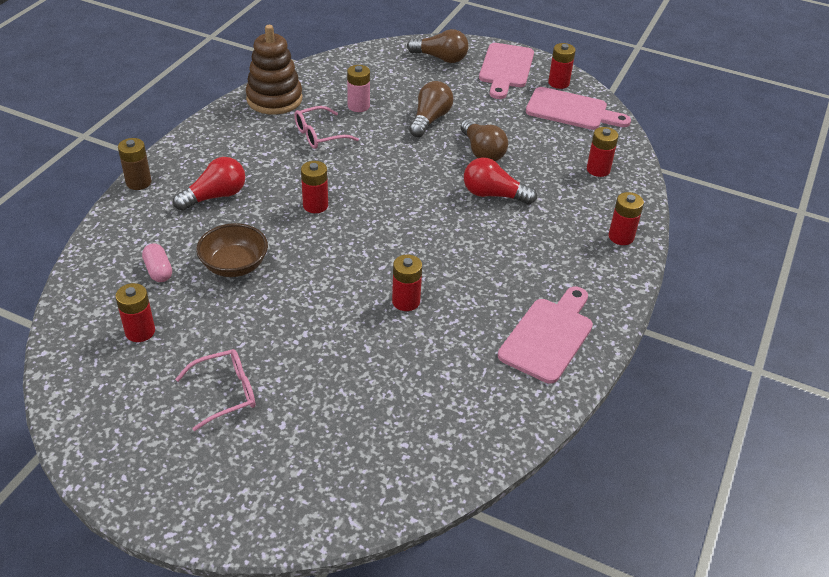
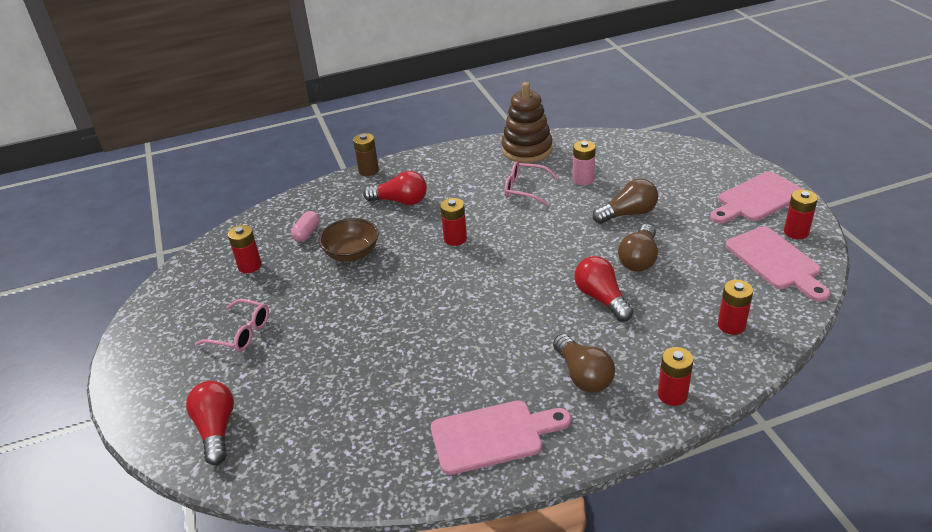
camera: 50 degrees right, 5 degrees down
(326, 481) = (216, 429): none -> red light bulb
(406, 301) = (424, 342): red battery -> none
(440, 58) = (705, 168): brown light bulb -> brown light bulb (583, 375)

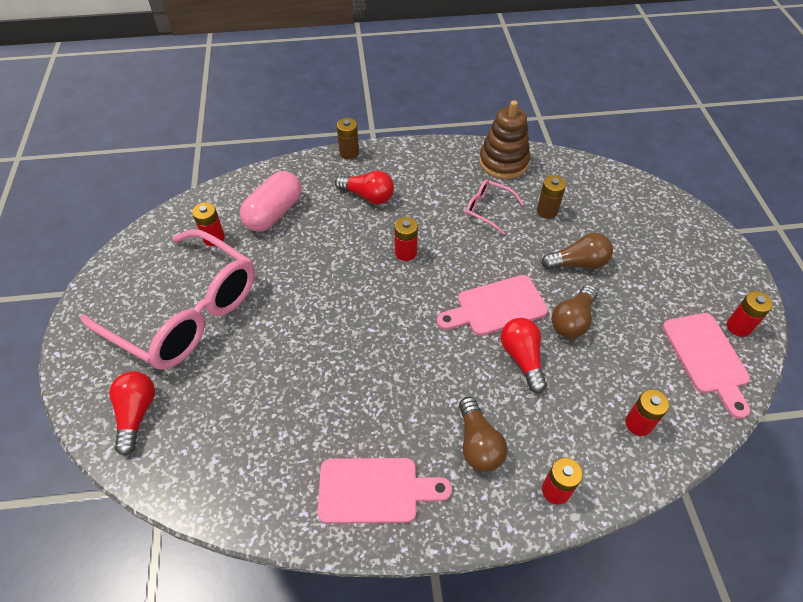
camera: 10 degrees right, 15 degrees up
(241, 333) = (186, 312): pink glasses -> pink glasses, size x2.44
(307, 233) = (274, 213): pink capsule -> pink capsule, size x2.01
(352, 253) = (307, 246): brown bowl -> none
(583, 179) = (547, 211): pink battery -> brown battery
(757, 199) = (712, 276): pink cutting board -> pink cutting board (496, 307)

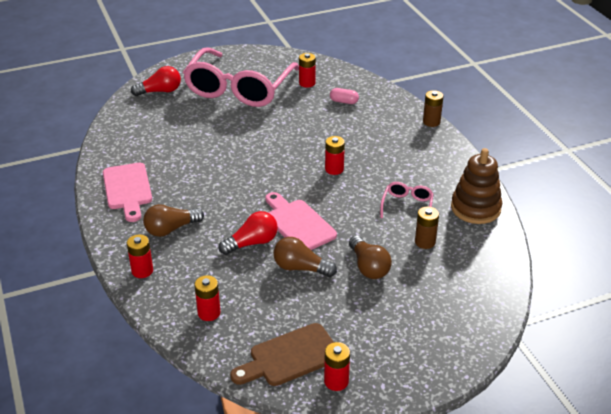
camera: 75 degrees right, 15 degrees down
(274, 213) = (344, 101): pink capsule -> pink capsule, size x0.50
(368, 196) = (386, 140): red light bulb -> none
(707, 358) = (290, 357): pink cutting board -> brown cutting board

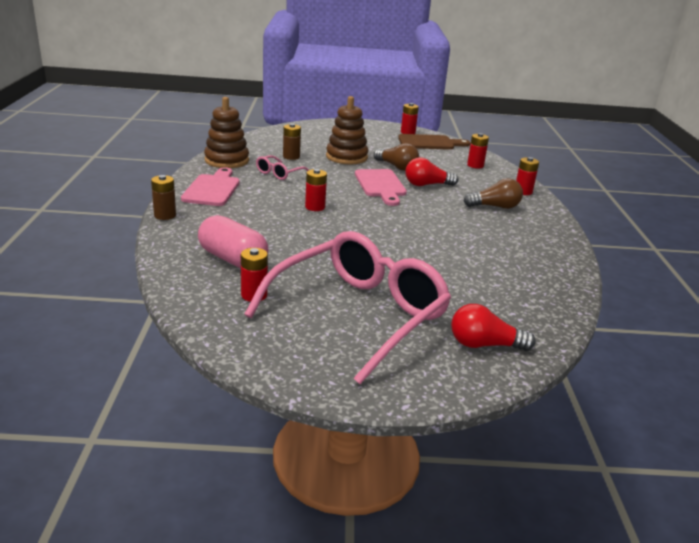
camera: 160 degrees left, 10 degrees down
(128, 189) = (536, 242): pink cutting board -> pink cutting board (212, 189)
(344, 101) = (233, 259): pink capsule -> pink capsule, size x2.01
(368, 267) = (346, 157): brown light bulb -> brown stacking toy

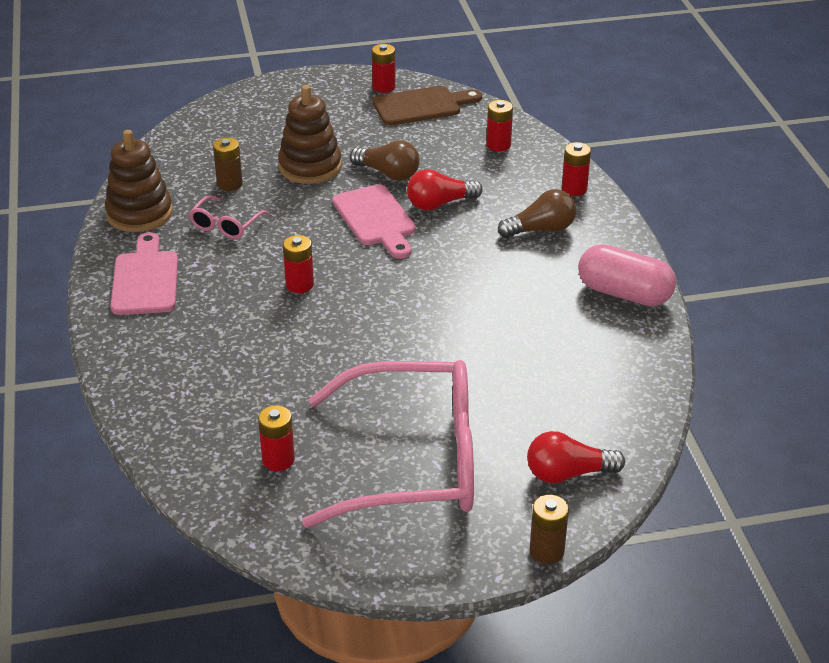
camera: 10 degrees left, 10 degrees up
(165, 215) = (104, 347): brown battery -> brown battery (546, 551)
(233, 259) = (228, 406): pink capsule -> pink capsule (624, 293)
(358, 315) = (413, 462): pink glasses -> pink glasses turned 60 degrees clockwise

